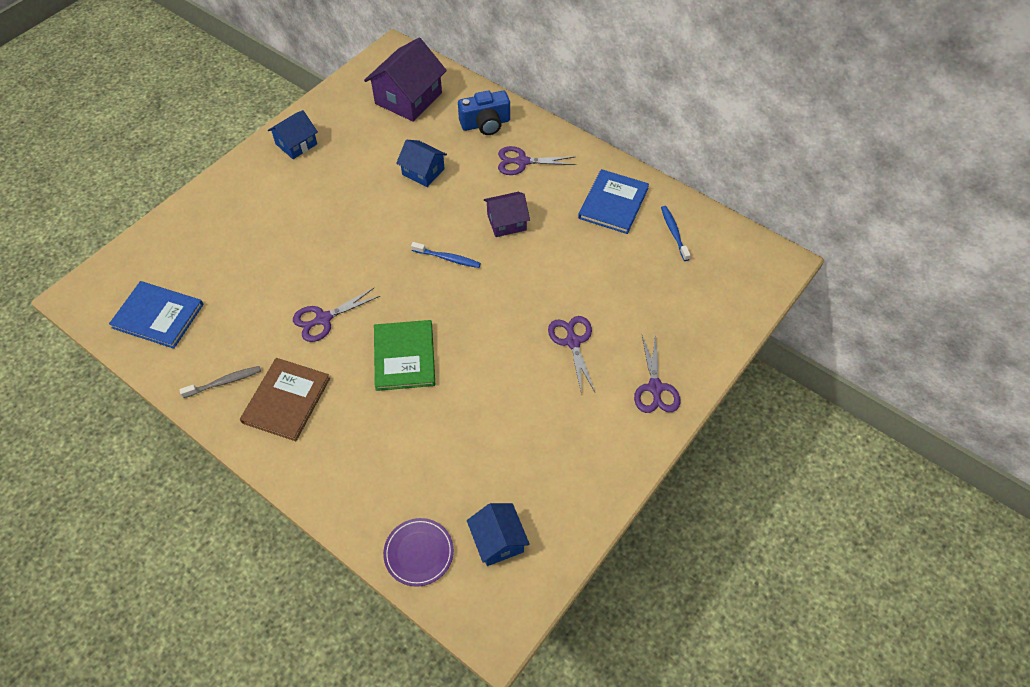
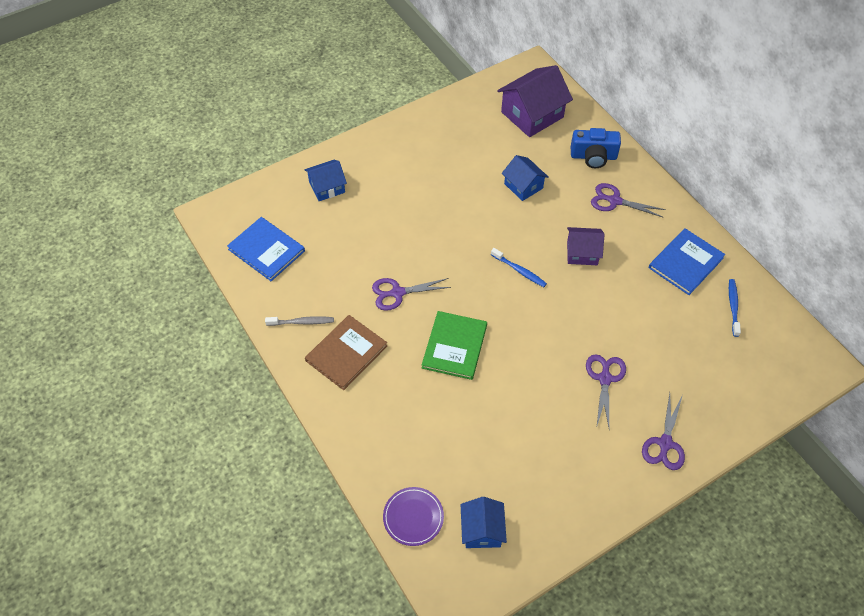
camera: 20 degrees right, 0 degrees up
(296, 144) = (422, 131): blue house -> blue house (327, 187)

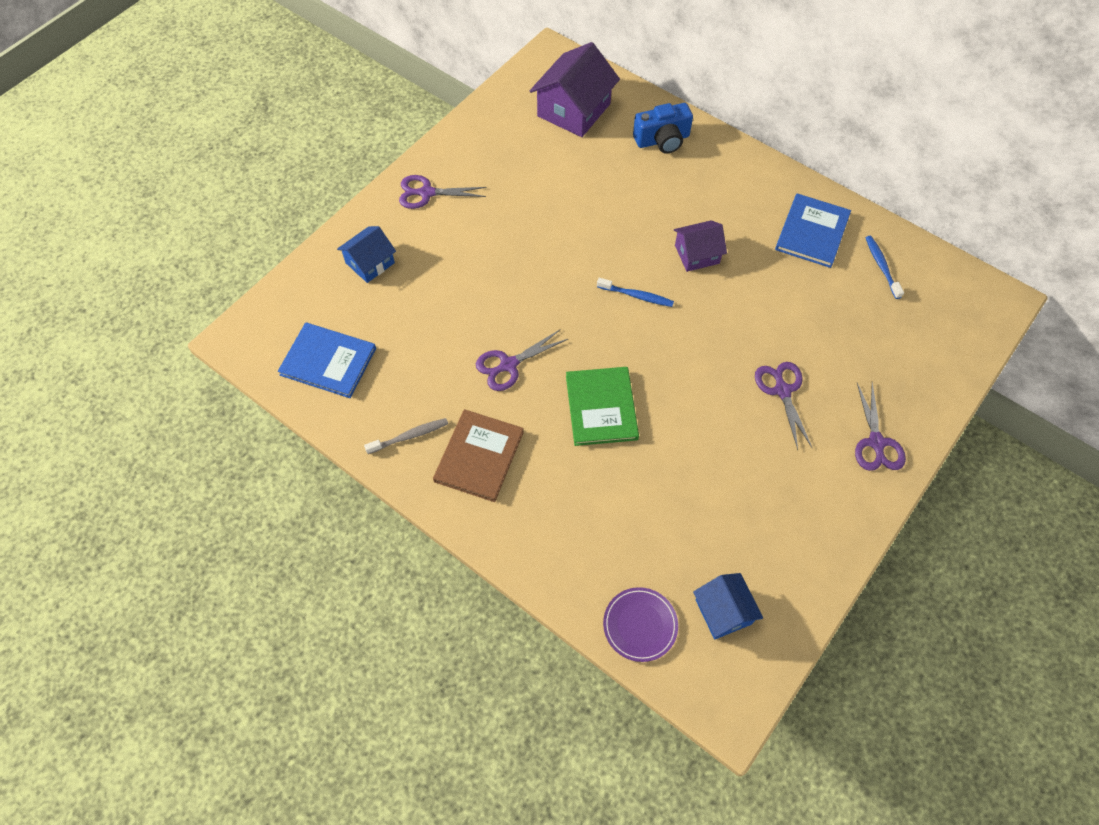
camera: 20 degrees left, 5 degrees up
(523, 186) = (599, 196): blue house -> none
(615, 201) = (707, 184): purple scissors -> purple scissors (427, 193)

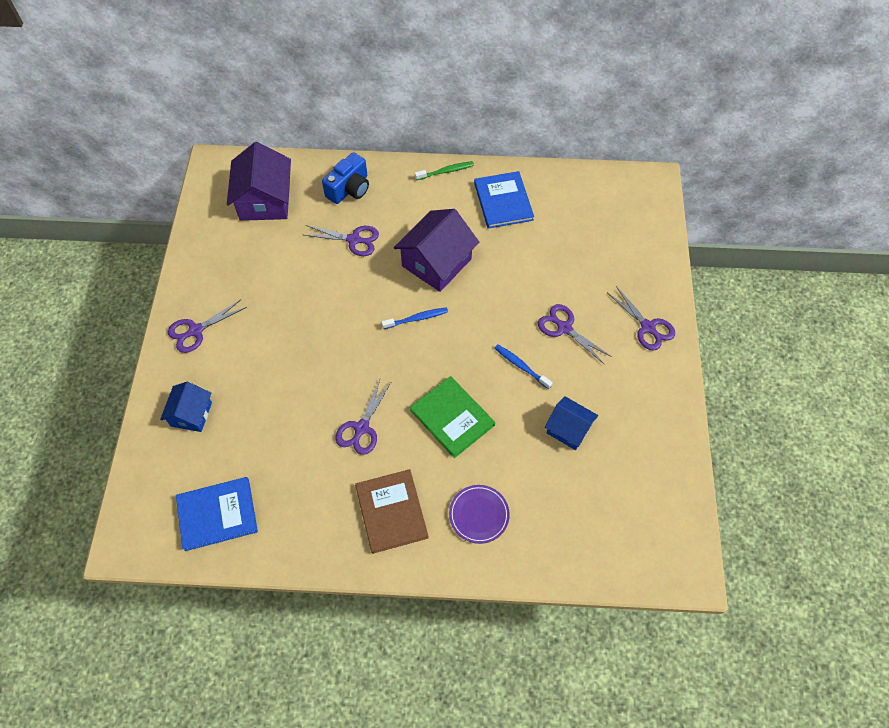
camera: 35 degrees left, 0 degrees up
(409, 436) = (327, 531): grey toothbrush -> none
(631, 189) = (353, 240): none -> purple scissors
(640, 625) = (592, 556): purple plate -> purple plate (479, 515)
(697, 254) = (436, 262): purple house -> purple house, size x1.69
(723, 612) = (637, 509): blue house -> blue house (568, 429)
(773, 172) = (446, 171): none -> green toothbrush
(881, 266) = (565, 200): blue toothbrush -> blue toothbrush (521, 366)

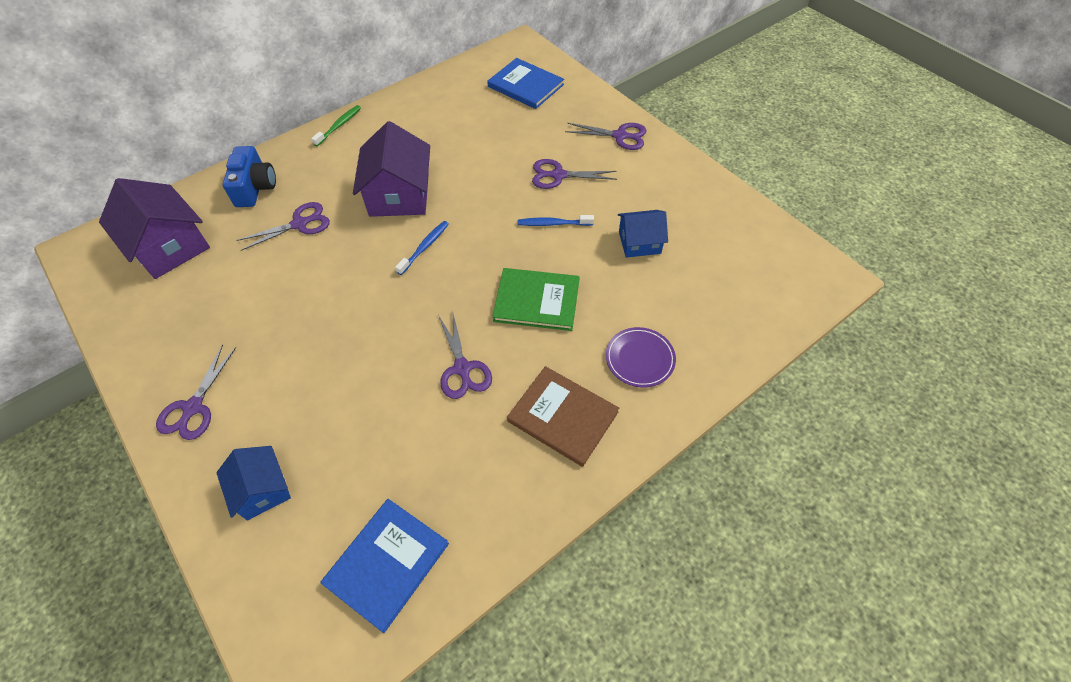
camera: 40 degrees left, 5 degrees down
(503, 201) = (413, 119): blue book -> blue book (525, 85)

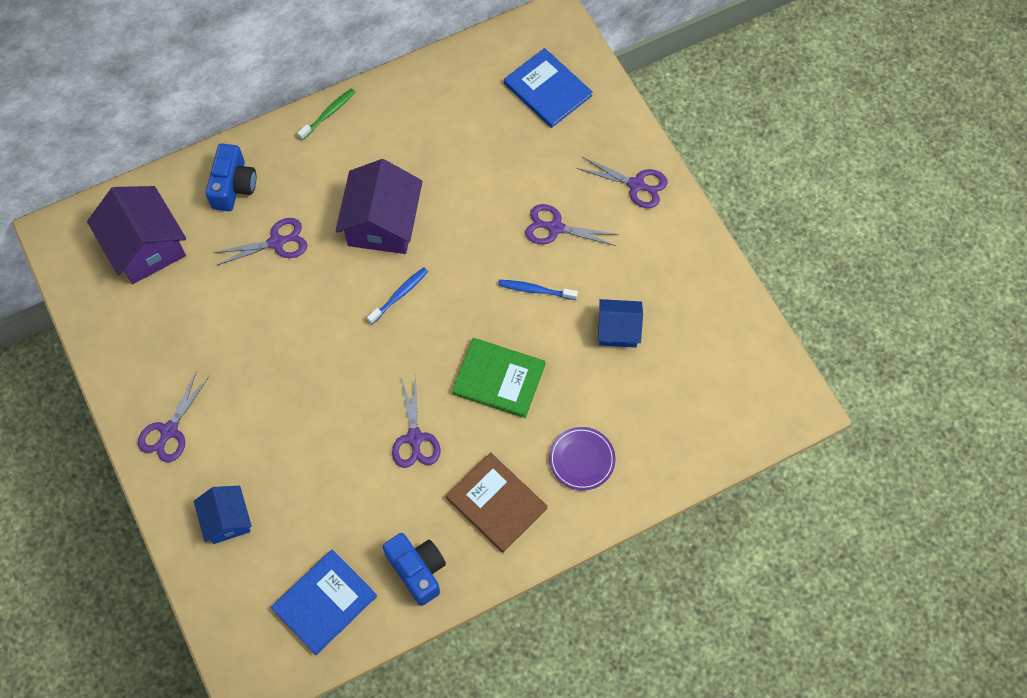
camera: 10 degrees right, 10 degrees up
(491, 504) = (417, 570): none -> blue camera

